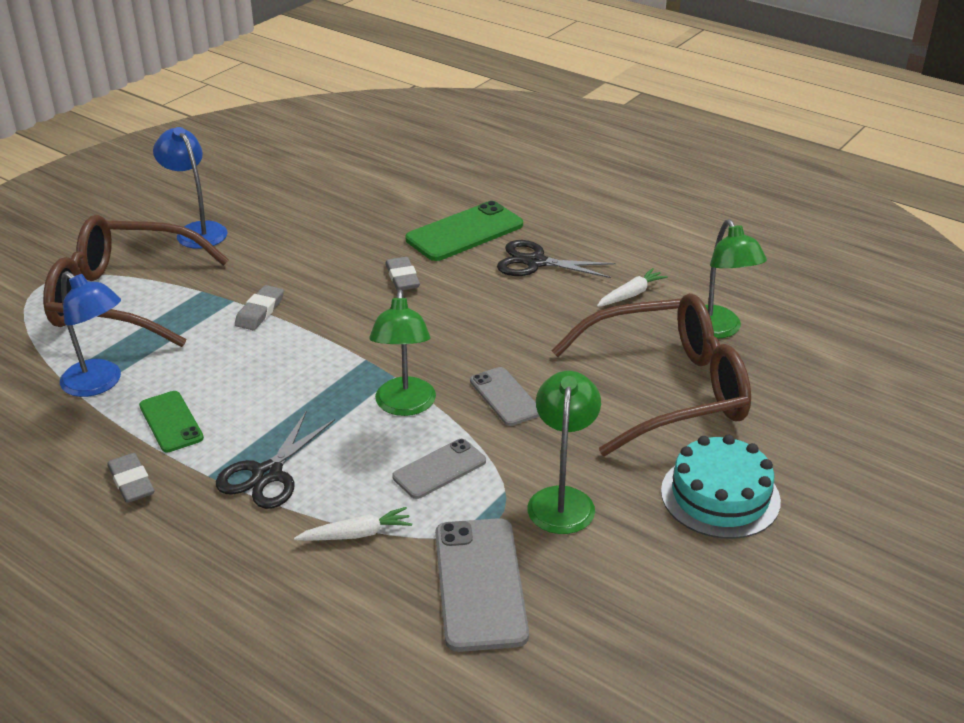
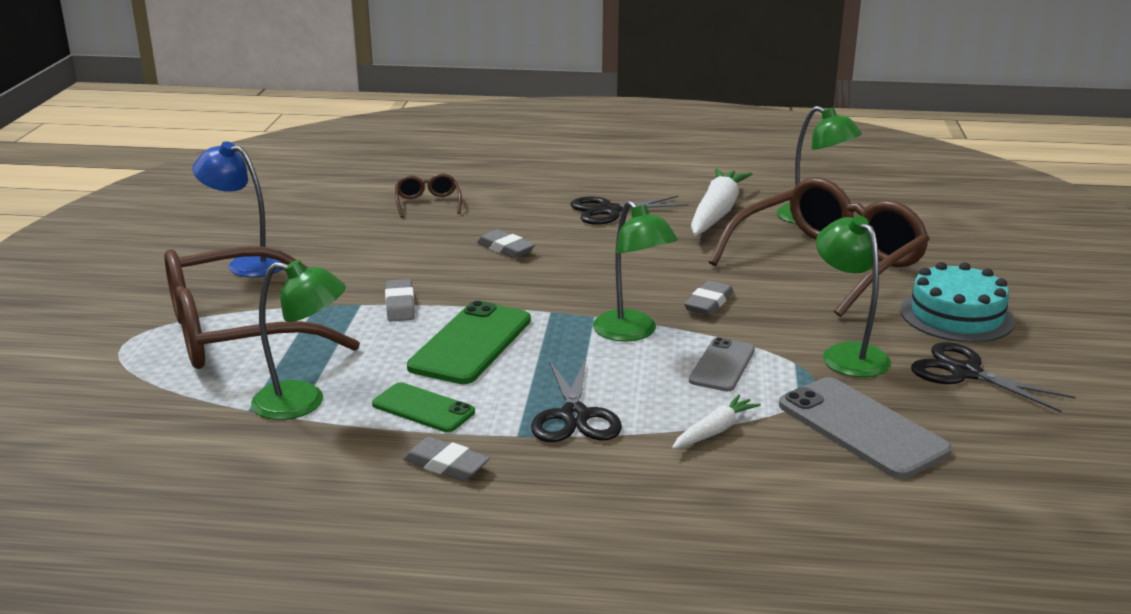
camera: 30 degrees left, 10 degrees down
(99, 384) = (303, 402): blue lamp -> green lamp
(393, 207) = (428, 203): none -> brown glasses
(464, 232) = (519, 205): green phone -> green phone (471, 343)
(505, 397) = (708, 303): grey phone -> grey eraser
(631, 294) = (716, 213): white carrot -> white carrot, size x1.97
(647, 564) = (965, 373): none -> black scissors

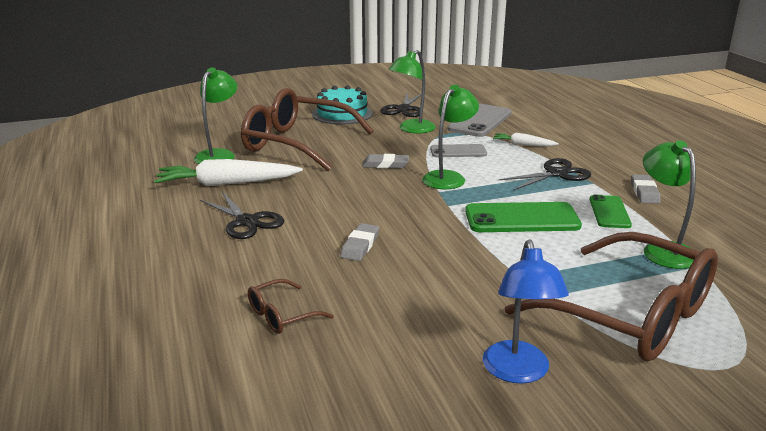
camera: 115 degrees left, 0 degrees up
(400, 305) = (502, 259): grey eraser -> none

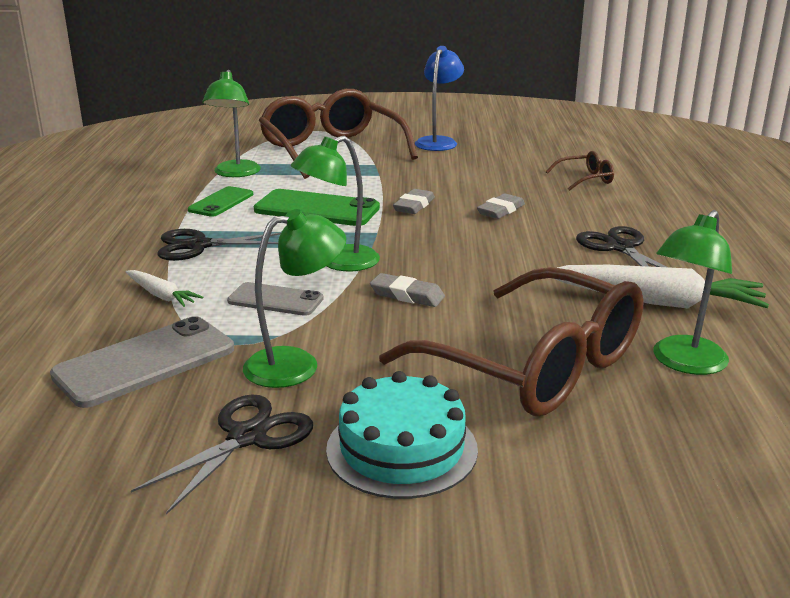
camera: 160 degrees left, 0 degrees up
(644, 192) = (146, 213): grey eraser -> grey eraser (414, 206)

